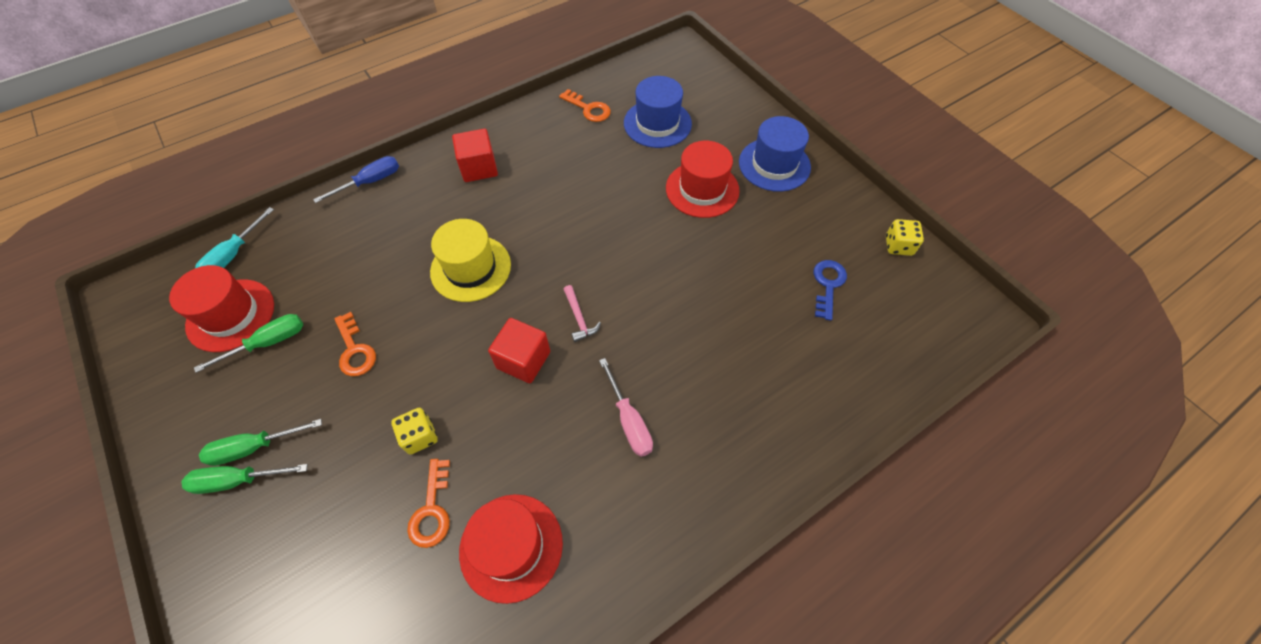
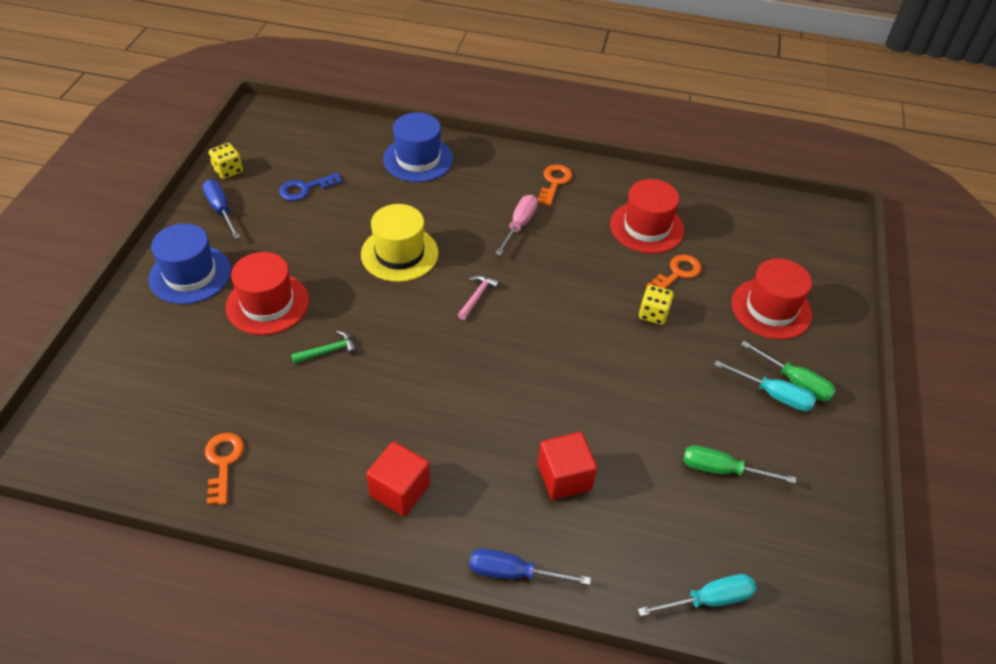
camera: 135 degrees left, 10 degrees down
(231, 315) = (742, 526): red hat -> red hat (771, 309)
(254, 447) = (773, 395): green screwdriver -> turquoise screwdriver
(355, 350) = (656, 406): orange key -> orange key (554, 182)
(471, 268) = (511, 396): yellow hat -> yellow hat (399, 253)
(523, 360) = (543, 303): red cube -> red cube (564, 477)
(622, 196) = (328, 351): none -> green hammer
(657, 123) = (199, 388): blue hat -> blue hat (418, 159)
(842, 215) = (221, 209): none -> blue screwdriver

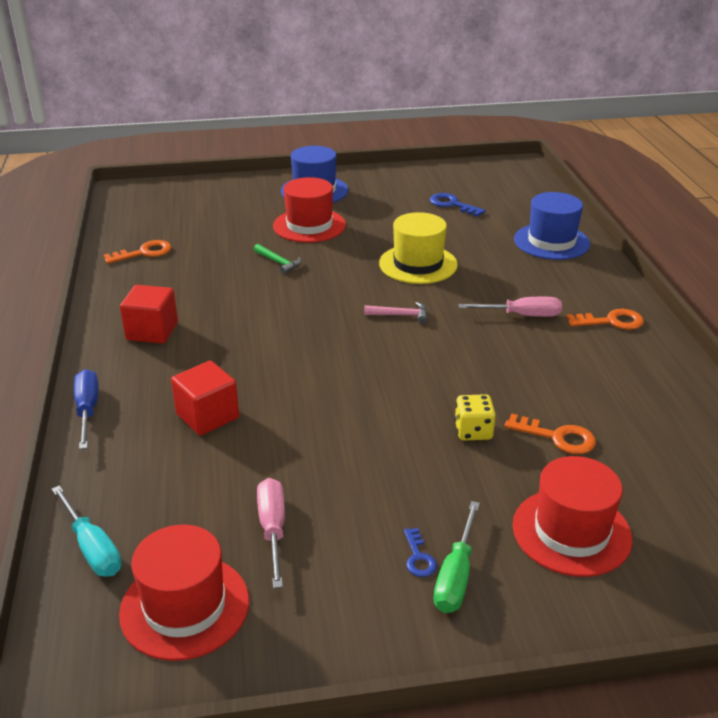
camera: 70 degrees right, 15 degrees down
(221, 209) = (392, 181): blue screwdriver -> none
(228, 170) = (438, 172): yellow dice -> none
(647, 227) = (612, 399): red hat -> red hat (185, 606)
(722, 470) = (273, 529): green screwdriver -> pink screwdriver
(773, 395) = (418, 557): turquoise screwdriver -> blue key

